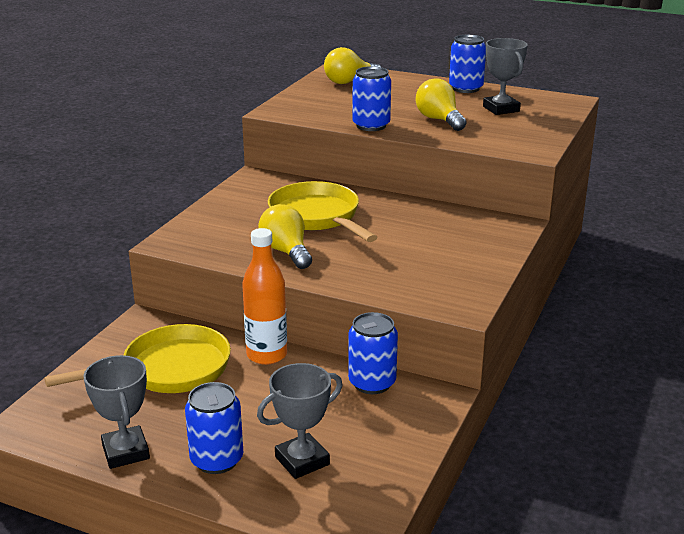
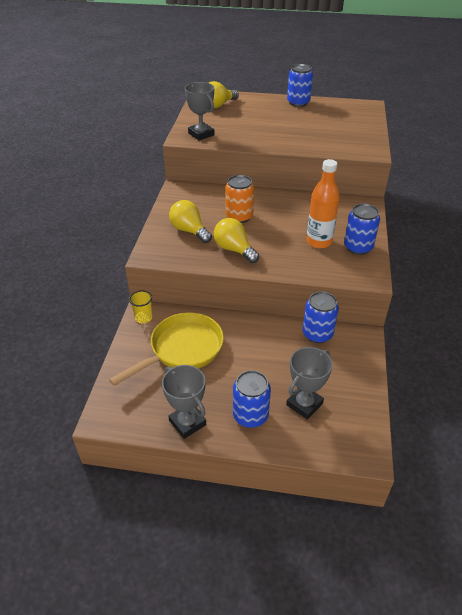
camera: 15 degrees left, 15 degrees up
(138, 327) = (143, 318): none -> yellow cup
(266, 355) = (240, 325): orange bottle -> orange bottle (319, 242)
(317, 217) = (239, 217): yellow pan -> orange can
(371, 126) = (256, 143): blue can -> blue can (358, 247)
(439, 120) = (297, 132): yellow light bulb -> yellow light bulb (189, 231)
(501, 109) = (330, 118): grey trophy -> grey trophy (201, 134)

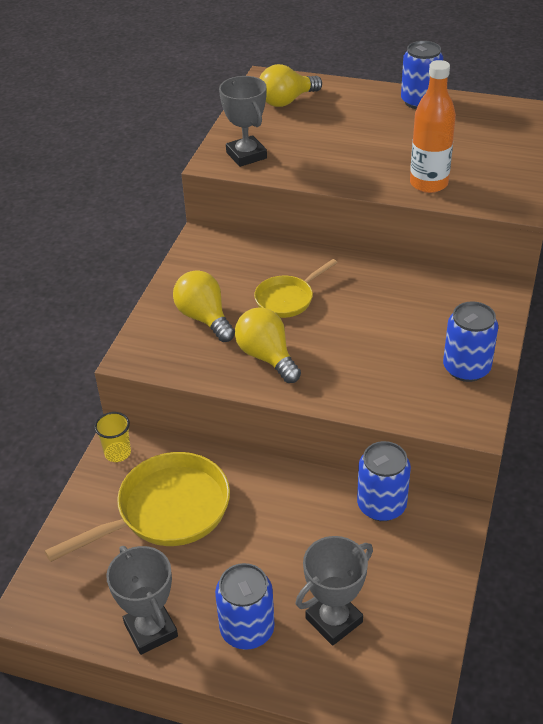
camera: 10 degrees right, 0 degrees up
(239, 217) = (287, 299): orange can -> yellow pan
(319, 242) = (405, 353): orange bottle -> orange bottle (428, 184)

